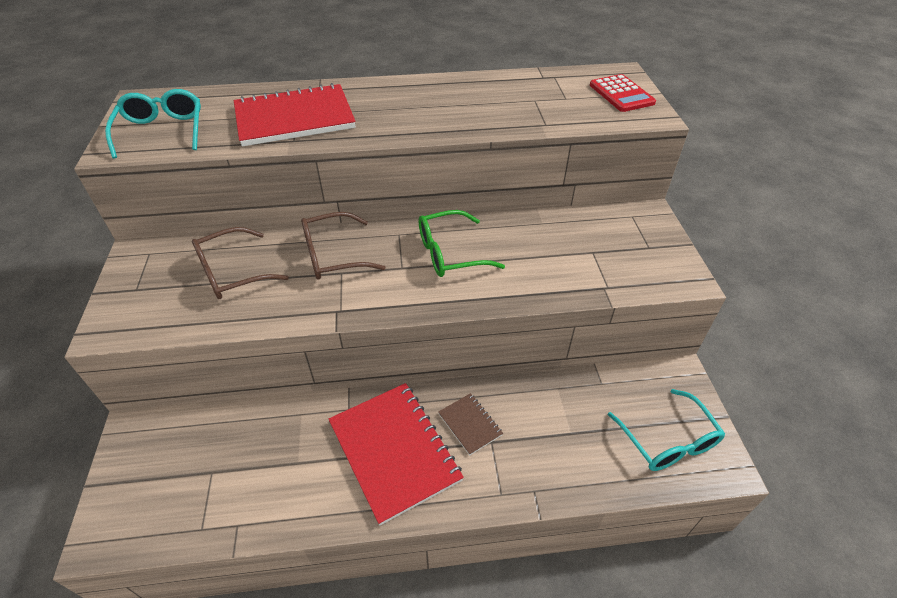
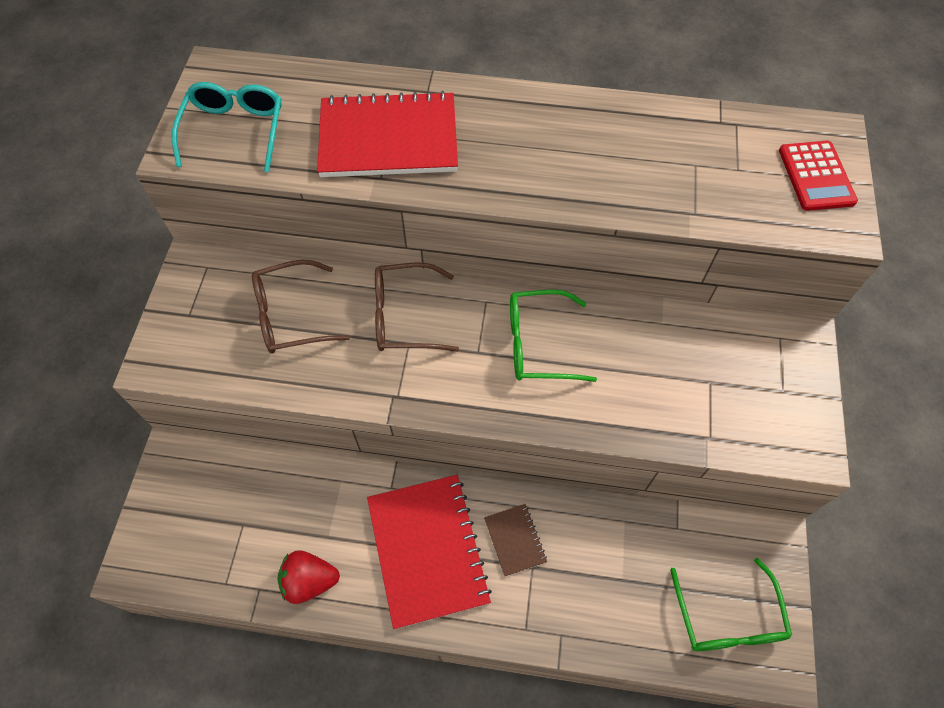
camera: 15 degrees right, 15 degrees up
(287, 505) = (309, 581): none -> red strawberry
(667, 440) = (727, 617): turquoise glasses -> green glasses

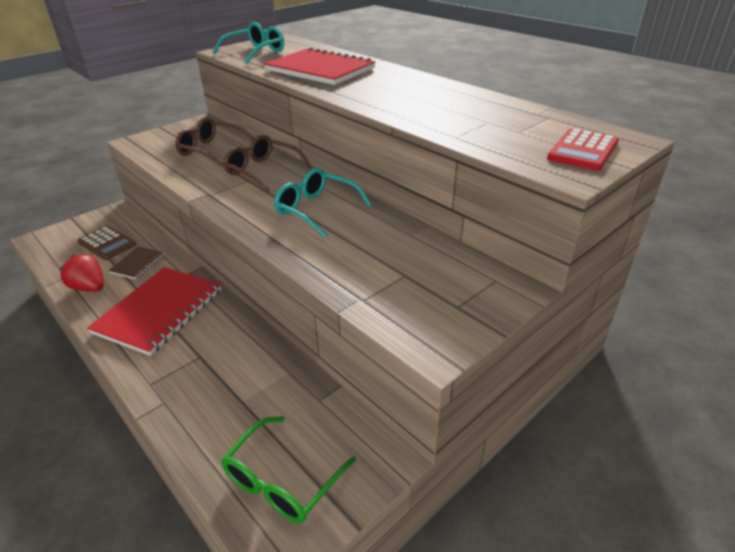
camera: 40 degrees right, 25 degrees down
(237, 510) = (107, 243): none -> brown calculator
(515, 540) = (209, 337): brown notebook -> brown notebook (137, 264)
(539, 344) = (317, 209): green glasses -> turquoise glasses

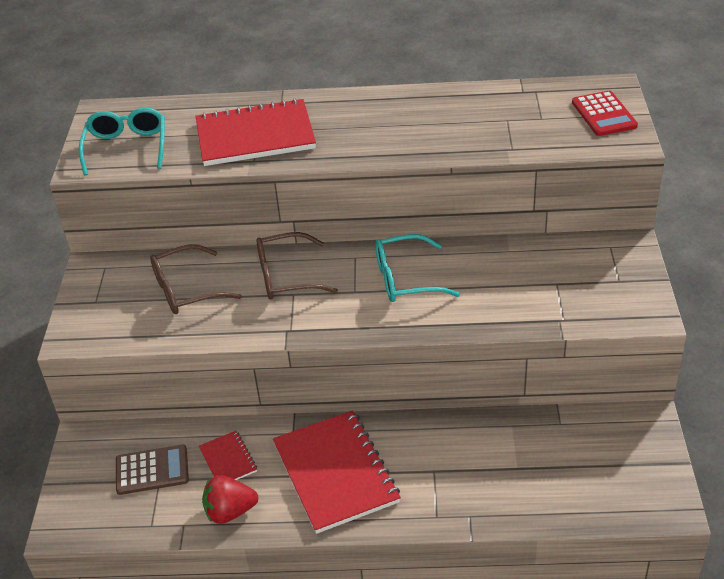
camera: 45 degrees left, 5 degrees up
(137, 264) = (228, 460): brown notebook -> red notebook
(283, 480) = (617, 480): green glasses -> none

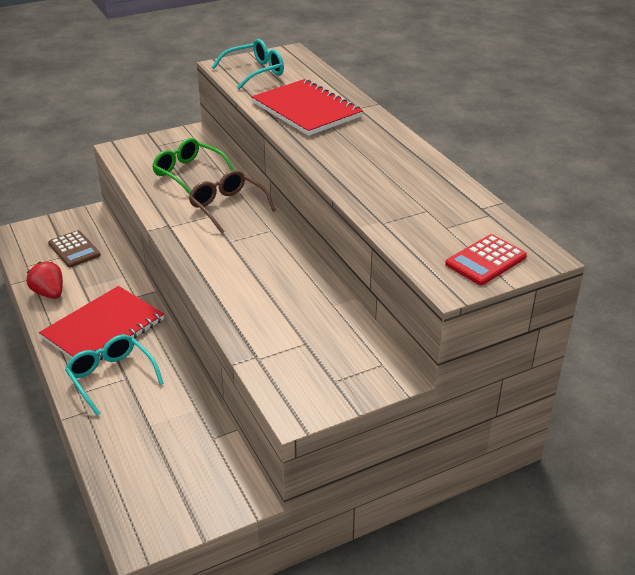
camera: 60 degrees right, 5 degrees down
(187, 290) = (188, 173): brown glasses -> green glasses
(228, 460) = (96, 277): red notebook -> none
(406, 279) = (259, 261): turquoise glasses -> turquoise glasses (111, 377)

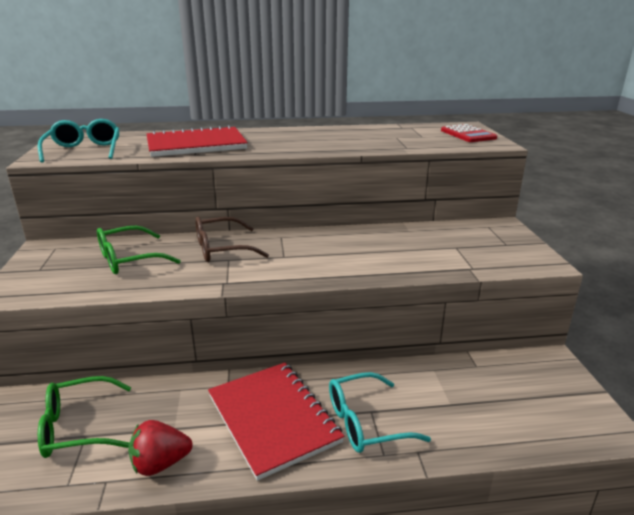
camera: 70 degrees left, 10 degrees down
(74, 249) = (79, 427): brown calculator -> green glasses

